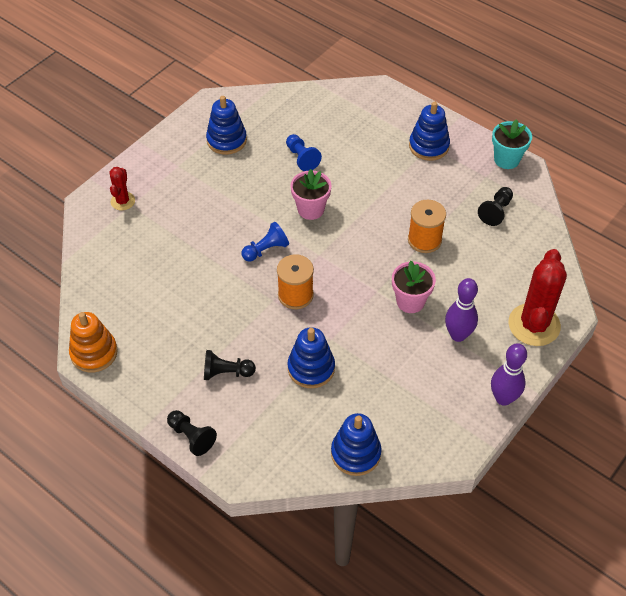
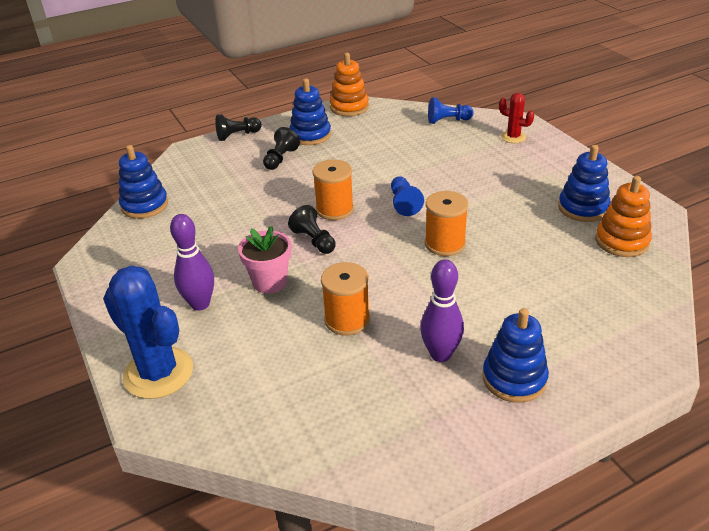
camera: 115 degrees right, 15 degrees down
(262, 115) = (621, 241): none -> orange stacking toy
(302, 158) = (532, 255): blue pawn -> blue pawn (447, 121)
(311, 209) = (445, 244): pink flower pot -> orange spool
(311, 368) = (246, 201): blue stacking toy -> blue stacking toy (310, 135)
(496, 211) = (353, 407): black pawn -> black pawn (314, 241)
(503, 398) = (101, 312): purple bowling pin -> purple bowling pin (440, 354)
(506, 159) = (450, 463): turquoise flower pot -> none
(534, 325) = (158, 373): red cactus -> blue cactus

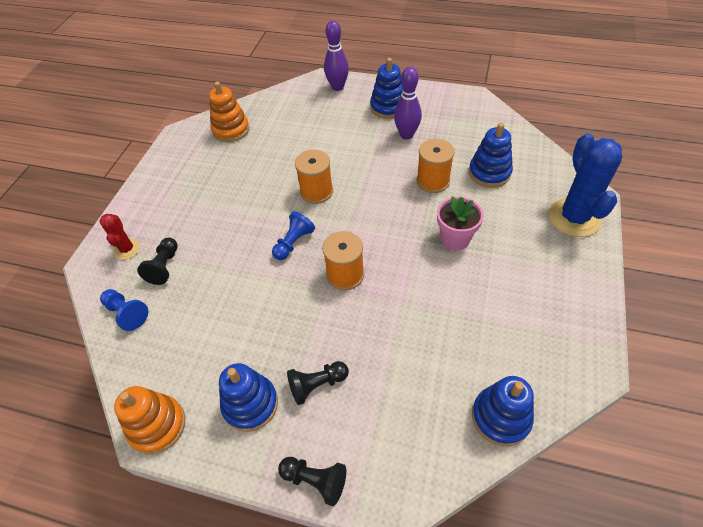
camera: 135 degrees left, 15 degrees up
(200, 304) = (517, 253): purple bowling pin -> purple bowling pin (337, 87)
(314, 241) = (392, 254): black pawn -> black pawn (164, 267)
(583, 208) = (207, 160): blue stacking toy -> blue stacking toy (489, 173)

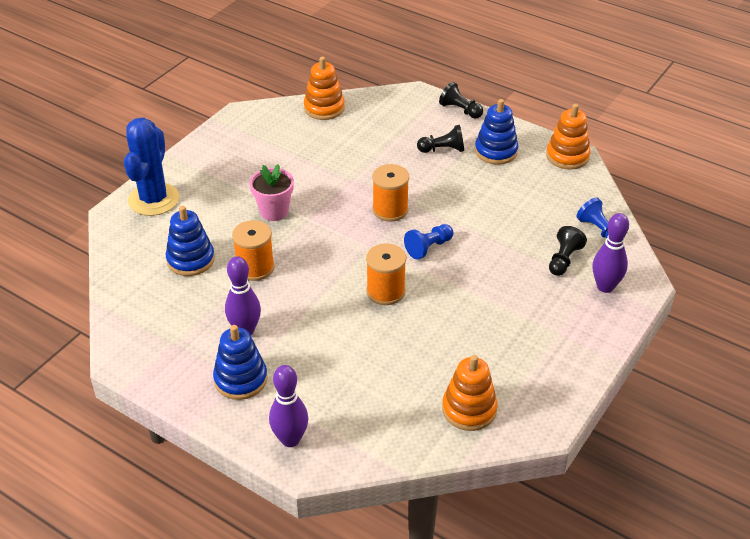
camera: 165 degrees left, 10 degrees down
(127, 249) = (605, 287): red cactus -> purple bowling pin
(500, 417) = (324, 108): blue stacking toy -> orange stacking toy

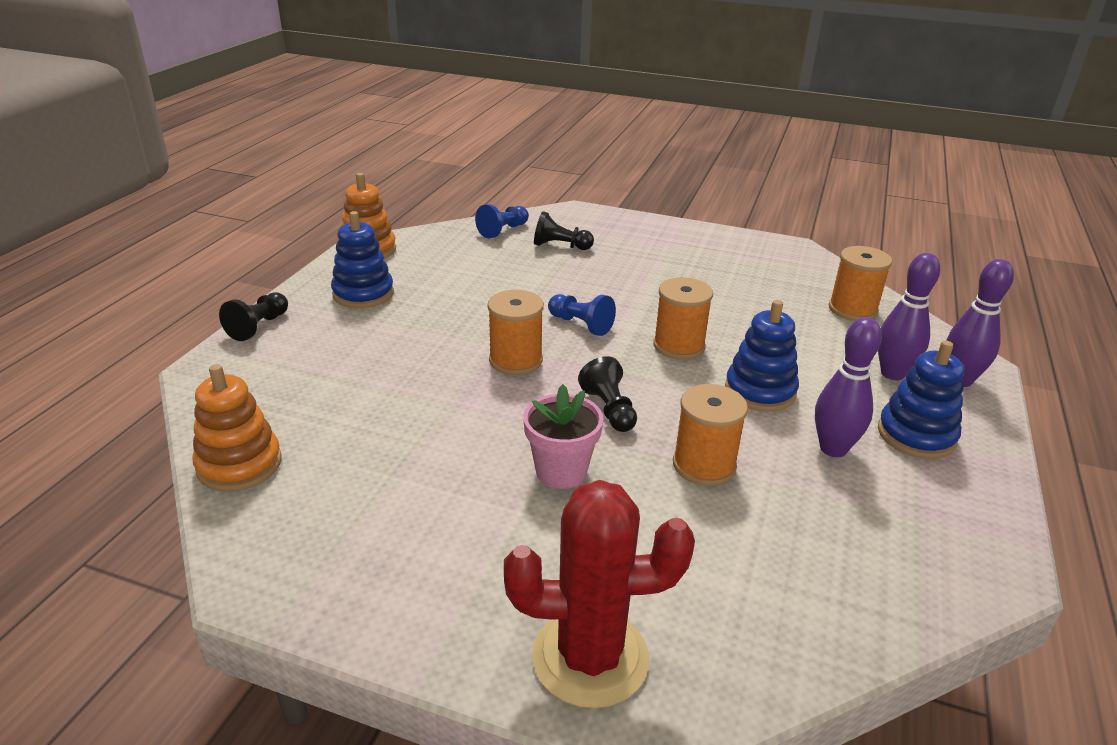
camera: 105 degrees left, 10 degrees down
(154, 199) = (590, 658): blue cactus -> red cactus
(190, 260) = (731, 547): blue stacking toy -> blue stacking toy (760, 391)
(413, 419) = (852, 309): none -> orange spool
(443, 150) = (363, 332): black pawn -> black pawn (609, 410)
(469, 409) = (810, 282): orange stacking toy -> none
(605, 287) = (590, 226): purple bowling pin -> purple bowling pin (892, 373)

